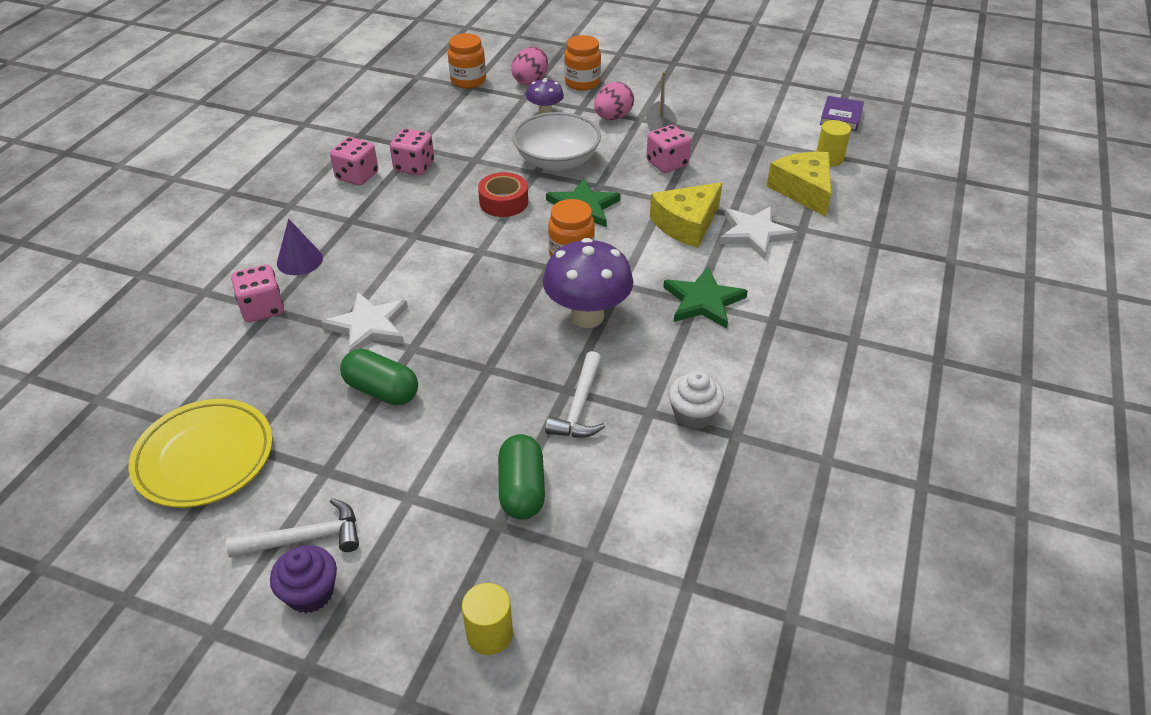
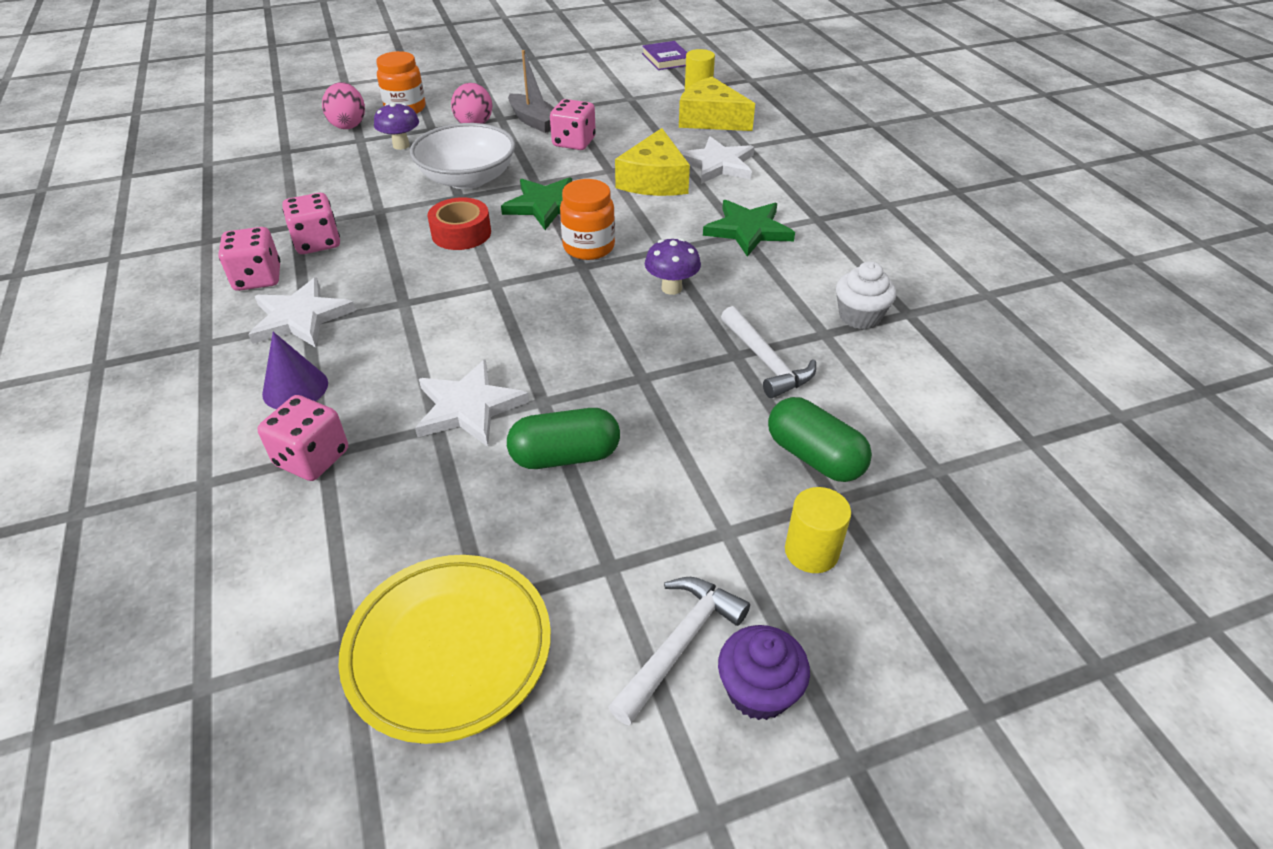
camera: 40 degrees left, 0 degrees up
(350, 215) = (300, 318): none -> white star
(468, 81) = (276, 147): orange jar -> none
(489, 634) = (959, 593): yellow cylinder -> yellow cylinder (811, 551)
(587, 316) = (671, 288): purple mushroom -> purple mushroom, size x0.55

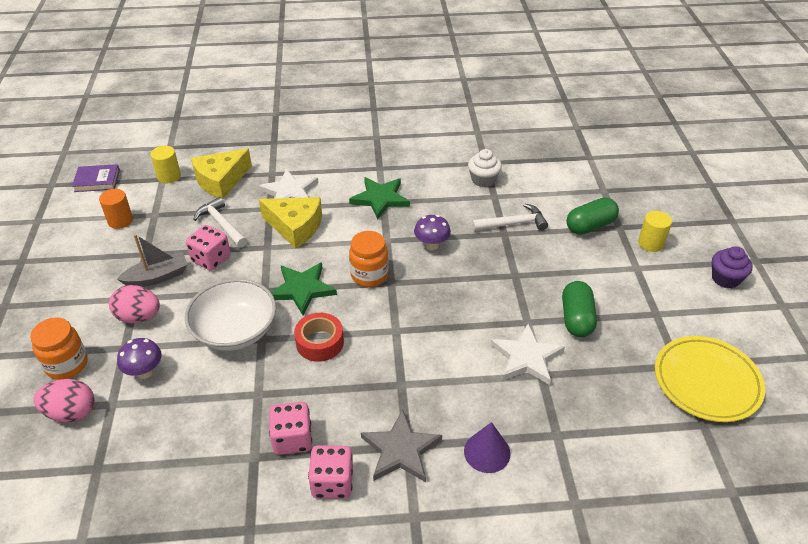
camera: 75 degrees left, 0 degrees up
(300, 318) = (400, 450): white star -> grey star
(312, 458) = (560, 441): pink dice -> none
(611, 84) = (120, 220): none -> orange cylinder
(680, 643) = (702, 298): white hammer -> white hammer (221, 224)

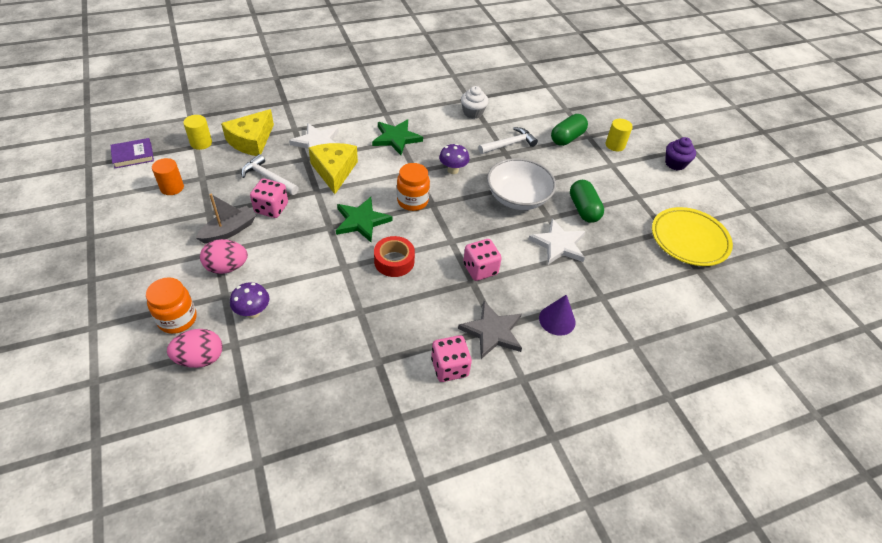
camera: 20 degrees left, 5 degrees up
(235, 331) = (318, 264): white bowl -> white bowl (518, 197)
(292, 439) = (403, 341): pink dice -> pink dice (480, 269)
(295, 227) = (334, 171): yellow cheese -> yellow cheese turned 105 degrees counterclockwise

